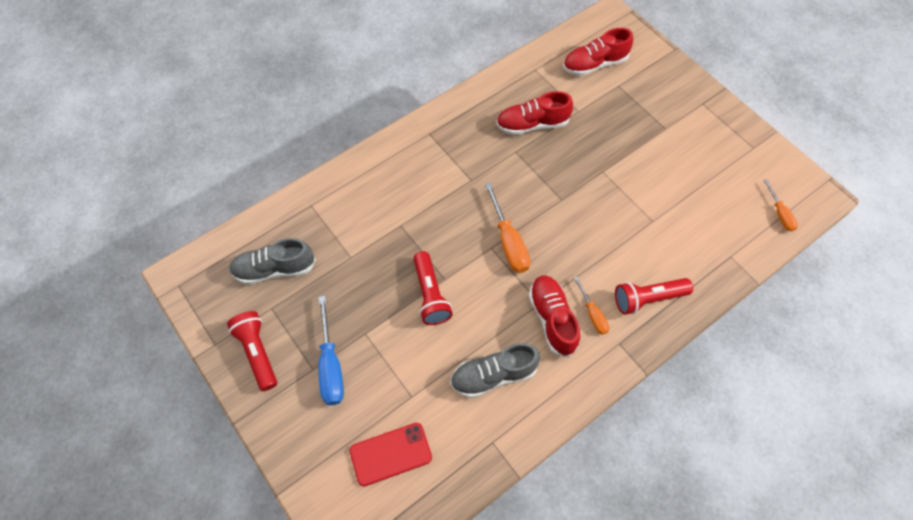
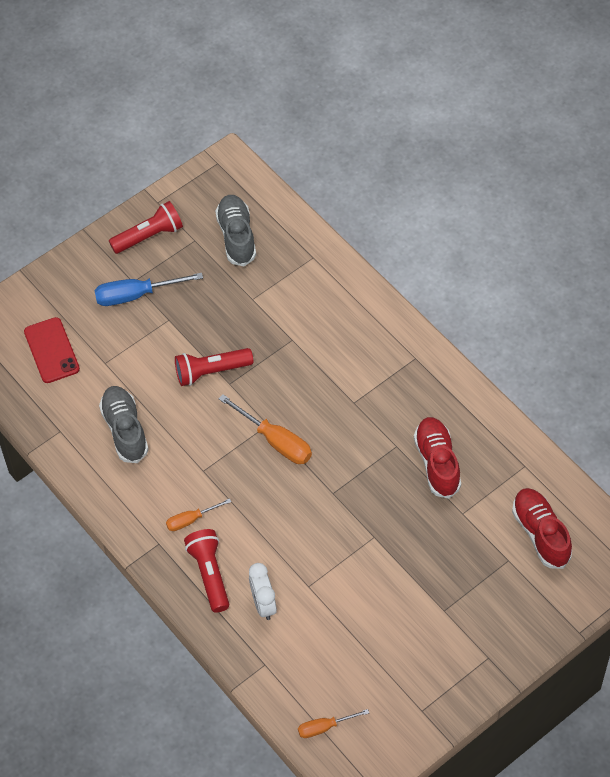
camera: 90 degrees right, 5 degrees down
(508, 241) = (275, 441): orange screwdriver -> orange screwdriver turned 120 degrees counterclockwise
(552, 319) = (185, 482): red shoe -> none
(673, 255) = (263, 604): none -> white clock

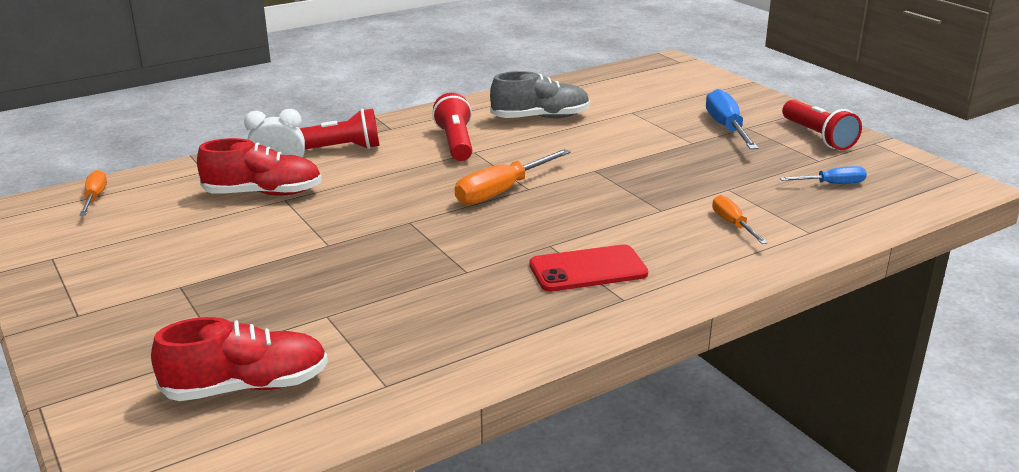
camera: 95 degrees right, 30 degrees down
(51, 350) = (649, 91): red phone -> red phone (588, 269)
(191, 520) = (411, 143): orange screwdriver -> orange screwdriver (732, 224)
(211, 372) = (613, 161): red flashlight -> red flashlight (455, 143)
(236, 237) = (832, 184): grey shoe -> blue screwdriver
(437, 463) = (424, 301): red shoe -> red shoe (263, 193)

